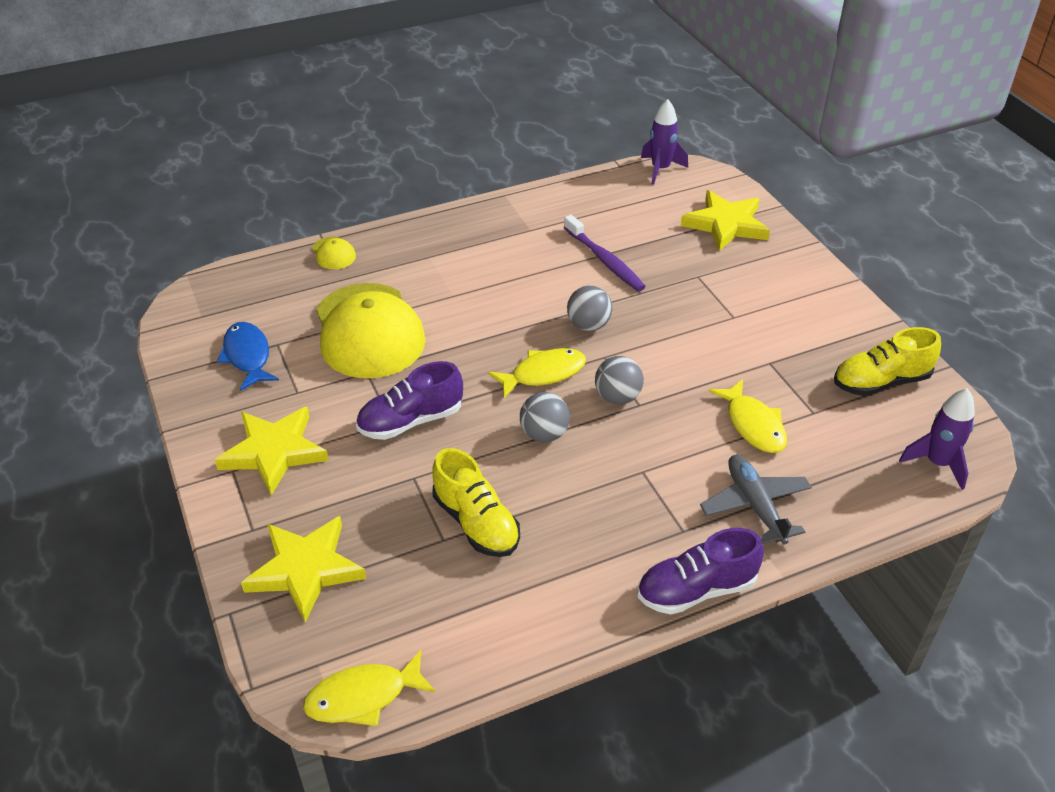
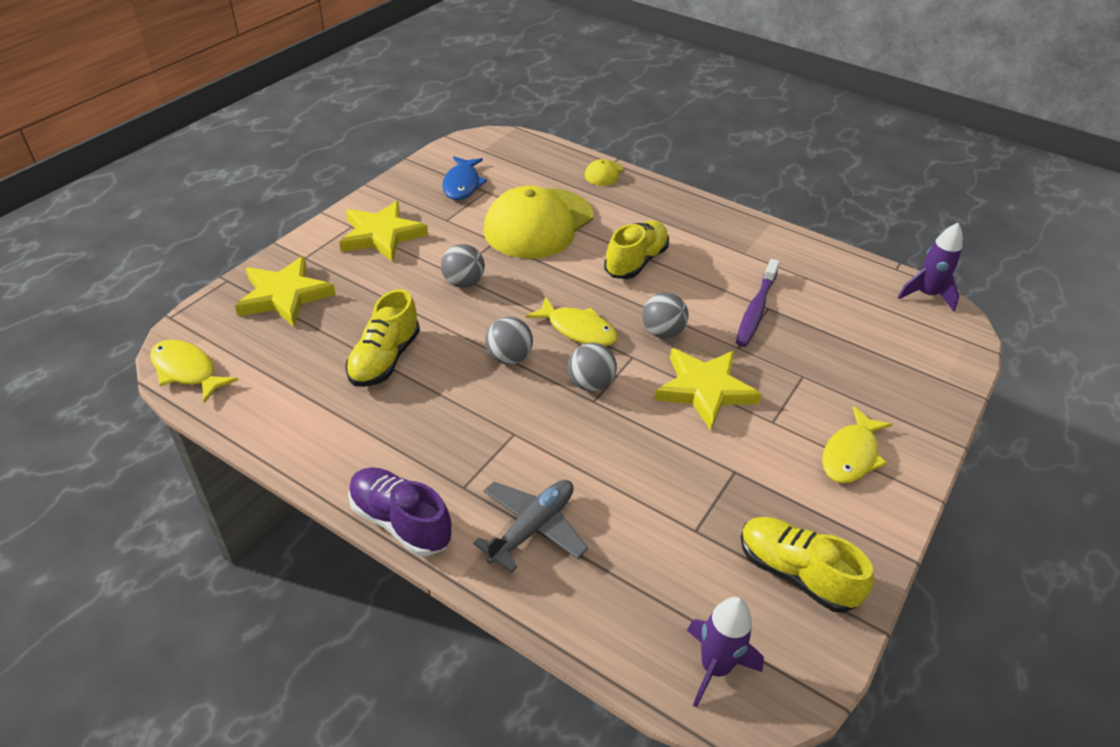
camera: 55 degrees right, 0 degrees up
(247, 356) = (462, 184): blue fish -> blue fish turned 150 degrees clockwise
(411, 421) = (463, 283): purple shoe -> grey ball
(484, 296) = (636, 262): none -> yellow shoe
(726, 224) = (902, 368): yellow star -> yellow star (705, 389)
(753, 425) = (637, 489): yellow fish -> yellow fish (851, 455)

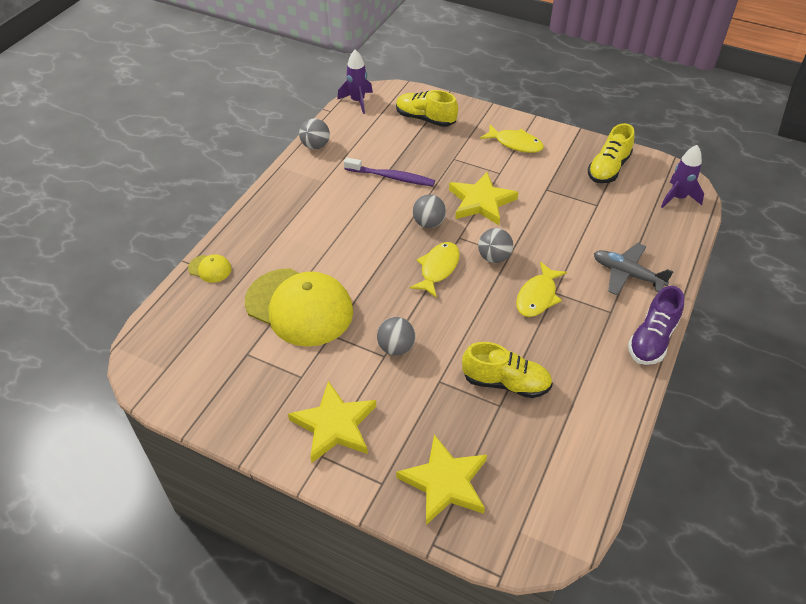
camera: 95 degrees left, 5 degrees up
(187, 371) = (566, 528): yellow fish -> yellow fish (537, 296)
(462, 184) = (236, 375): blue fish -> none
(509, 357) = (480, 305): grey ball -> grey ball (315, 146)
(636, 262) = (346, 241): yellow shoe -> yellow shoe (425, 119)

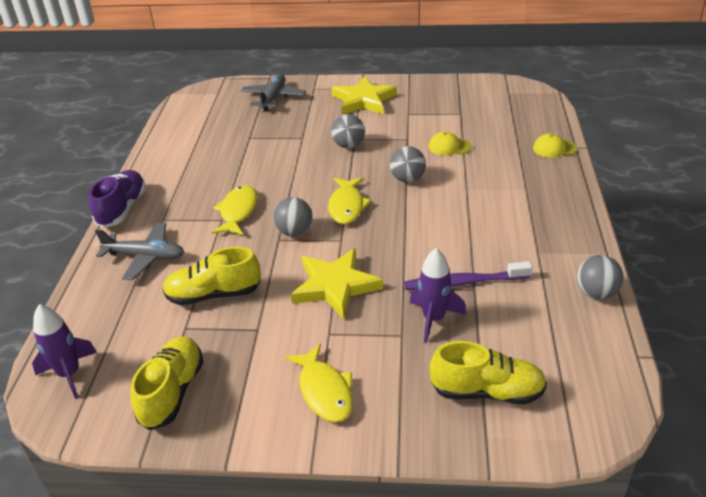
camera: 160 degrees right, 10 degrees down
(299, 307) = (449, 147): yellow cap -> yellow cap, size x0.41
(357, 101) = (617, 390): purple rocket -> purple rocket (433, 319)
(428, 223) = (383, 244): grey ball -> grey ball (407, 179)
(445, 482) = (273, 98): yellow star -> grey plane
(505, 382) = (249, 150): yellow shoe -> yellow shoe (214, 294)
(515, 144) = (325, 391): yellow fish -> yellow fish turned 120 degrees counterclockwise

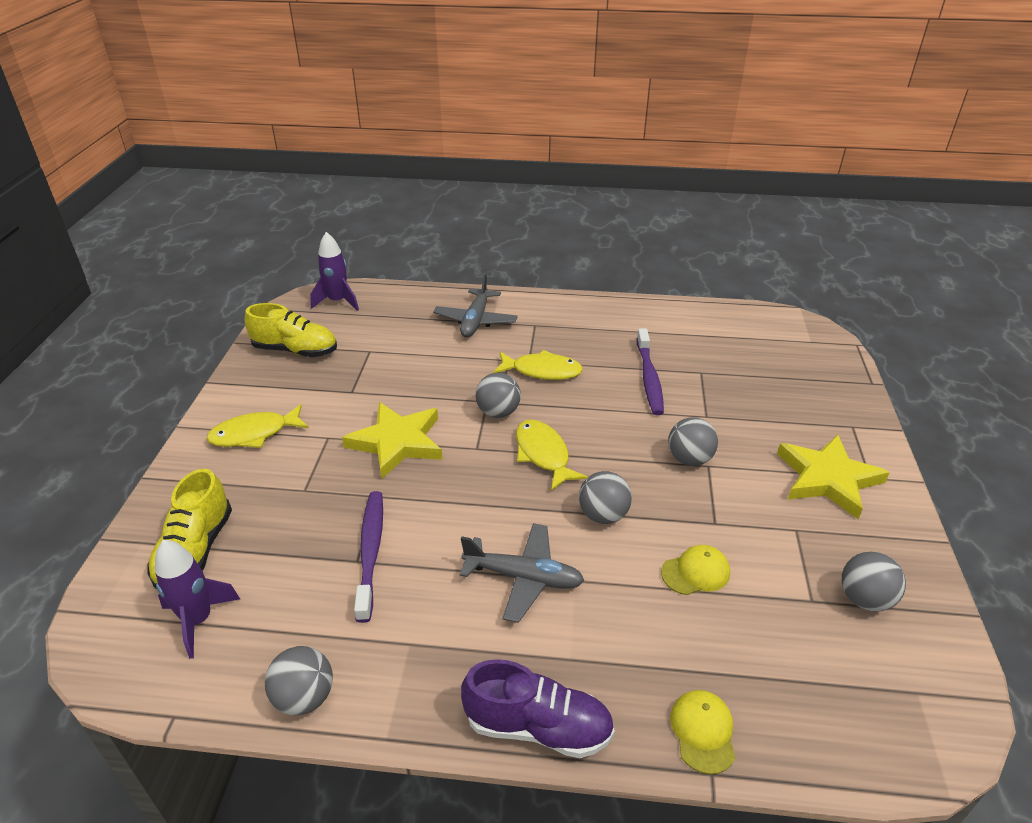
camera: 90 degrees right, 0 degrees up
(122, 209) = (555, 300): purple shoe -> purple shoe (538, 727)
(214, 294) = (409, 363): yellow shoe -> none
(254, 159) = (649, 378): none -> purple toothbrush
(273, 98) = (811, 388): grey plane -> grey plane (523, 577)
(347, 206) = (543, 454): yellow fish -> yellow fish turned 60 degrees clockwise
(433, 319) = (318, 517): purple rocket -> purple rocket (198, 620)
(449, 147) = (695, 572): yellow cap -> yellow cap turned 60 degrees clockwise
(455, 99) = (864, 599): none -> grey ball

